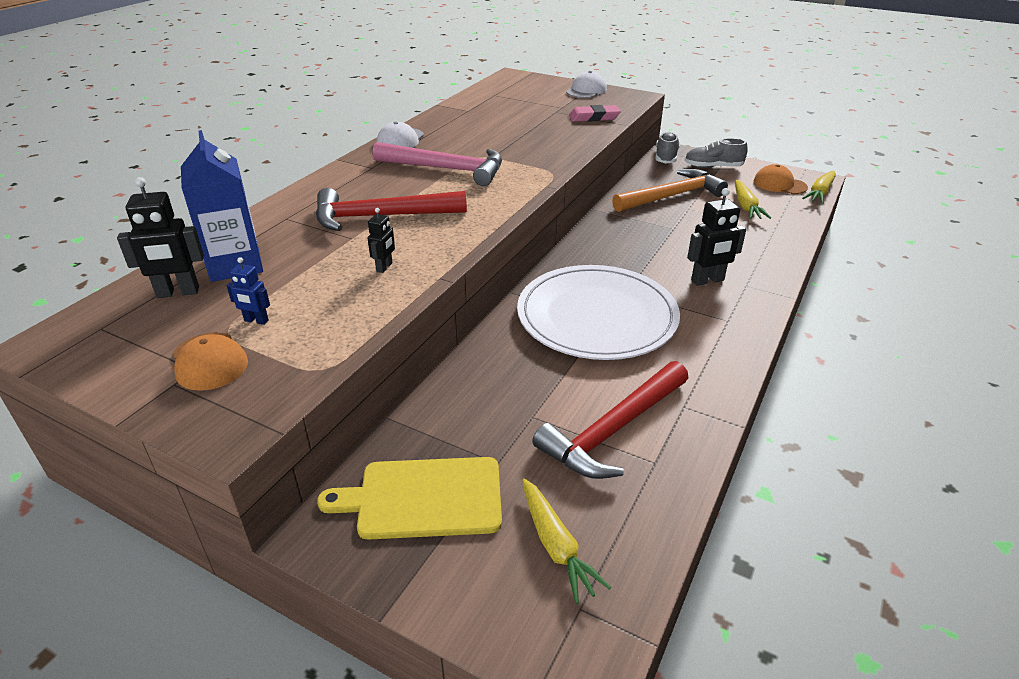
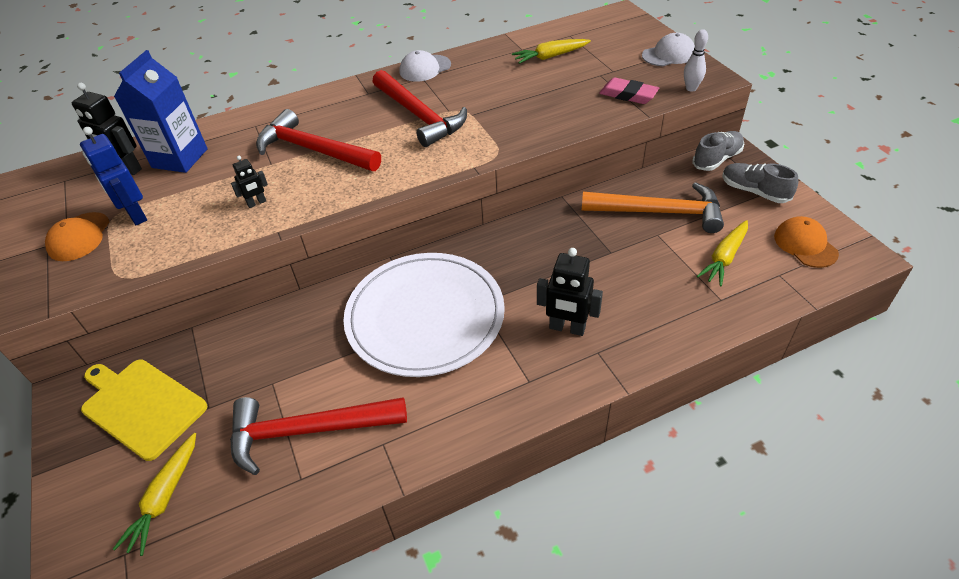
camera: 40 degrees right, 10 degrees up
(256, 321) = (136, 215): blue robot -> blue robot, size x1.78
(446, 169) = (419, 116): pink hammer -> red hammer
(631, 104) = (691, 88): none -> white bowling pin
(820, 193) = (842, 276): yellow carrot -> yellow carrot (550, 57)

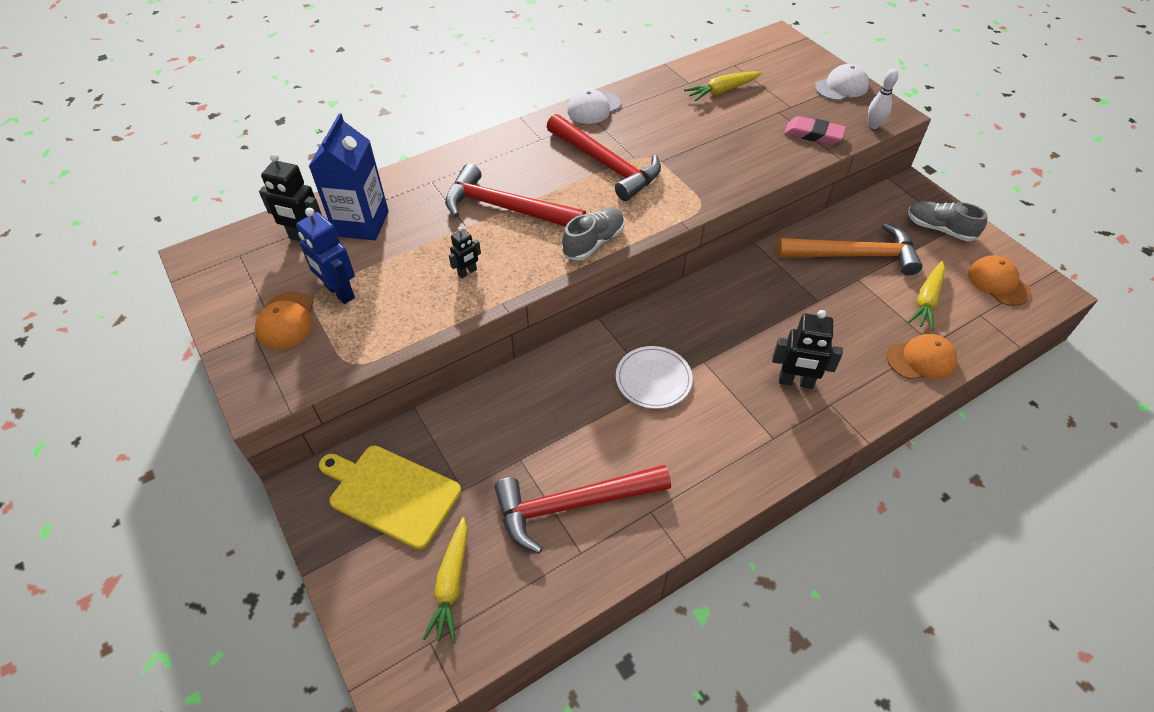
camera: 10 degrees left, 5 degrees up
(425, 316) = (653, 379): white plate -> white plate, size x0.48
(705, 314) = (921, 359): none -> orange cap
(717, 159) = (896, 195): grey shoe -> grey shoe (594, 242)

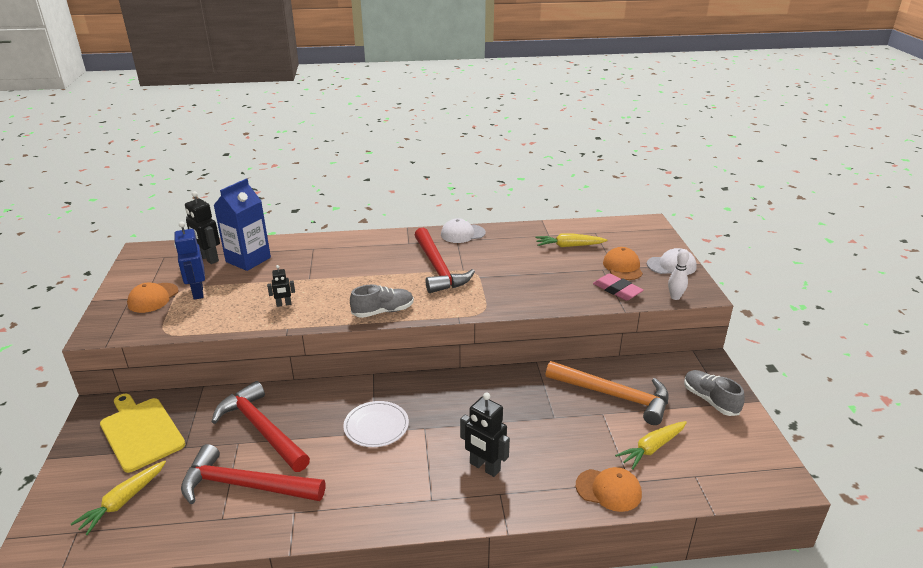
camera: 25 degrees right, 20 degrees down
(506, 208) = (345, 275): red hammer -> red hammer (262, 429)
(998, 283) = (733, 457): orange cap -> orange cap (622, 267)

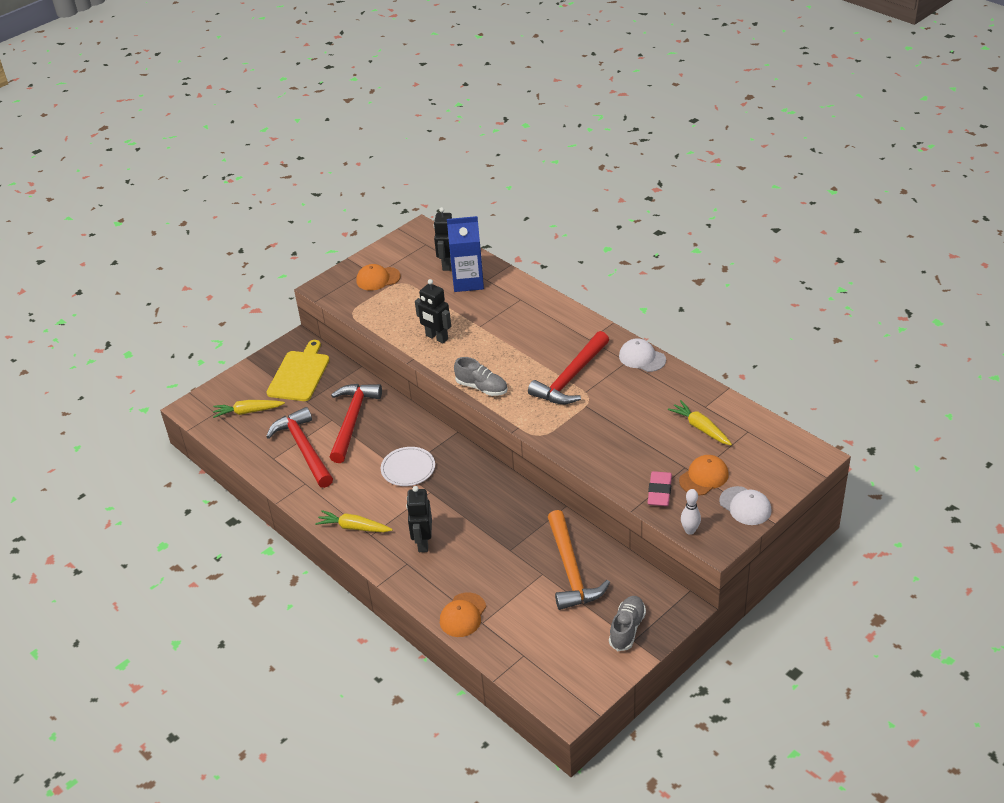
camera: 55 degrees right, 10 degrees up
(197, 292) = (405, 291): blue robot -> none
(284, 304) = (436, 337): black robot -> black robot, size x1.78
(608, 490) = (463, 615): orange cap -> orange cap turned 45 degrees clockwise
(652, 448) = (530, 619): yellow carrot -> yellow carrot (353, 527)

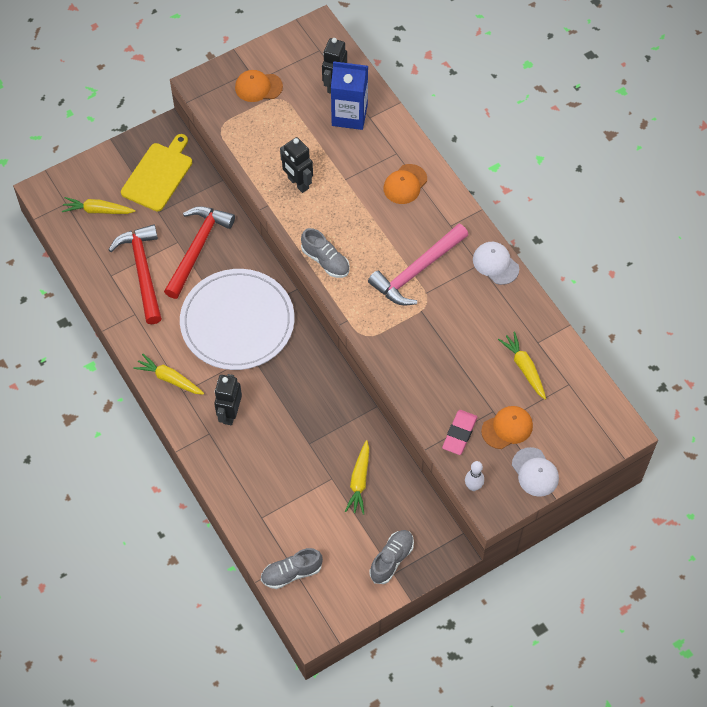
camera: 10 degrees right, 20 degrees up
(408, 468) = (237, 322): white plate -> white plate, size x2.09
(463, 615) = (246, 505): orange cap -> orange cap (405, 184)
(528, 664) = (291, 573): none -> grey shoe
(570, 378) = (417, 271): red hammer -> pink hammer
(571, 570) = (359, 481): orange hammer -> yellow carrot

